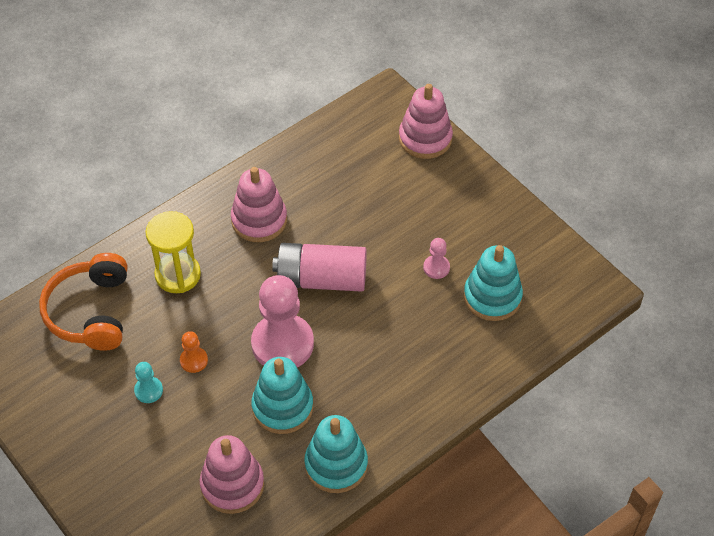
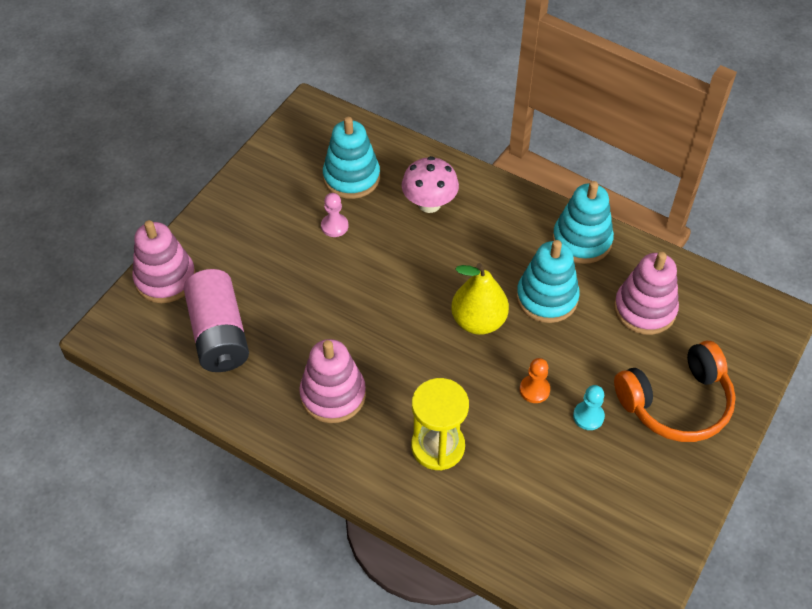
camera: 110 degrees left, 0 degrees up
(90, 312) = (524, 515): orange headphones -> orange headphones (676, 403)
(282, 344) = (478, 321): pink pawn -> yellow pear
(321, 279) = (387, 314): pink battery -> pink battery (219, 334)
(434, 350) = (429, 204): none -> pink mushroom

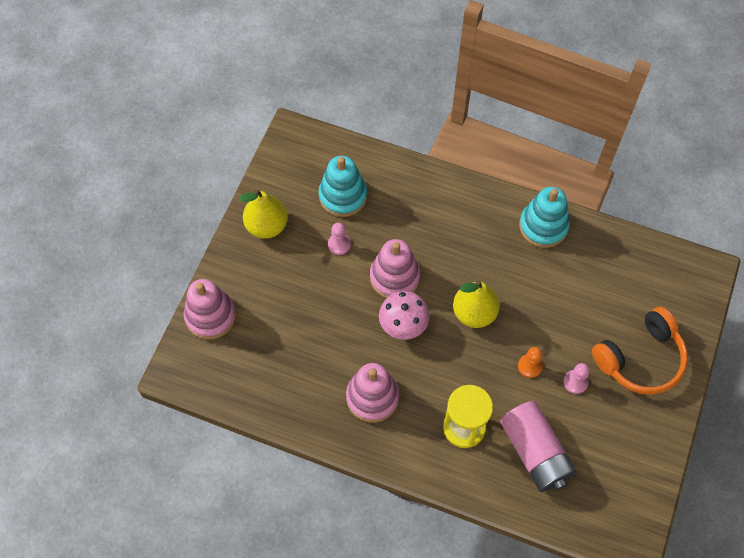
camera: 10 degrees left, 10 degrees up
(219, 334) = (268, 359): pink battery -> pink battery (535, 452)
(256, 196) = (267, 226): none -> yellow pear
(429, 204) = (413, 211): pink mushroom -> pink mushroom (403, 325)
(547, 298) = (524, 283): turquoise stacking toy -> none
(588, 416) = (575, 382): turquoise pawn -> pink pawn
(644, 309) = (603, 281): pink stacking toy -> pink stacking toy (394, 277)

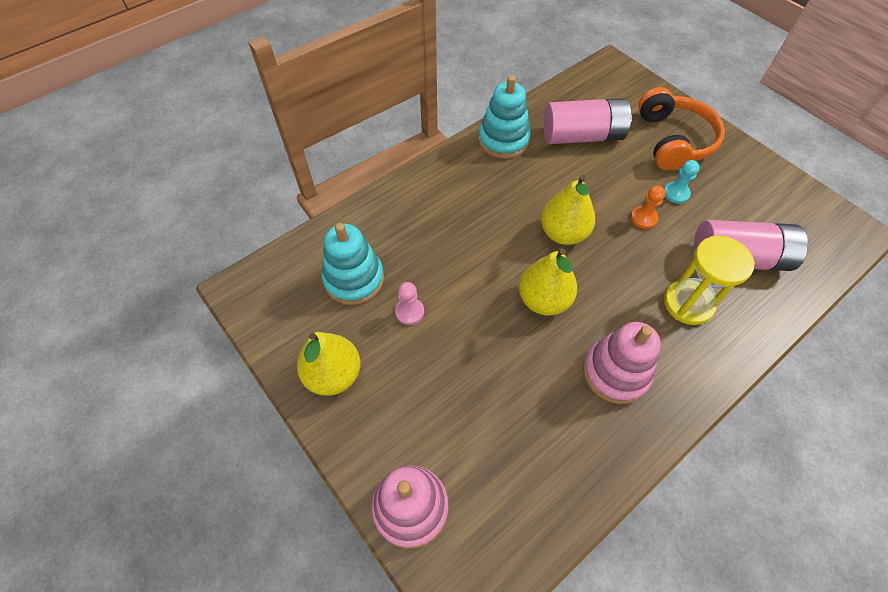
camera: 60 degrees left, 5 degrees down
(394, 277) = (482, 280): pink stacking toy -> none
(403, 325) = (543, 300): pink mushroom -> yellow pear
(575, 382) = (676, 193): pink pawn -> turquoise pawn
(592, 284) = (582, 136): none -> pink battery

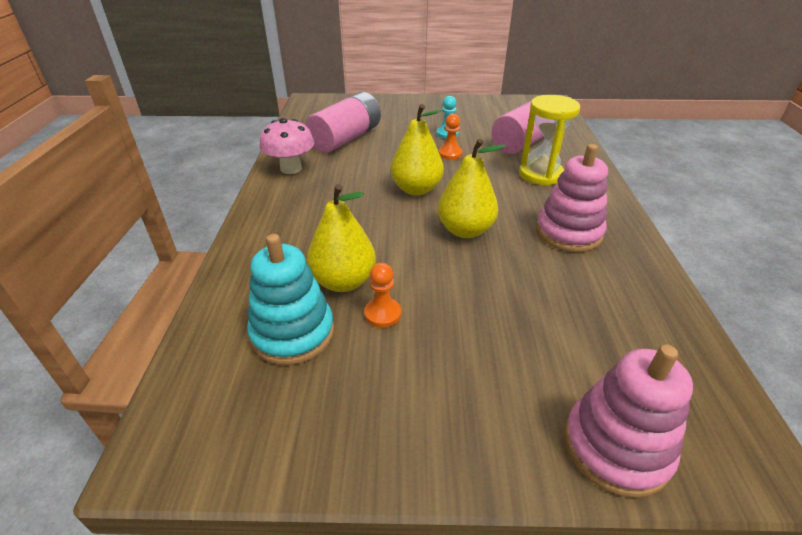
camera: 50 degrees left, 20 degrees down
(333, 374) = (389, 422): yellow pear -> yellow pear (343, 281)
(409, 312) = (382, 314): pink pawn -> orange pawn
(503, 140) = (291, 168): turquoise stacking toy -> pink mushroom
(673, 140) = (405, 113): orange headphones -> none

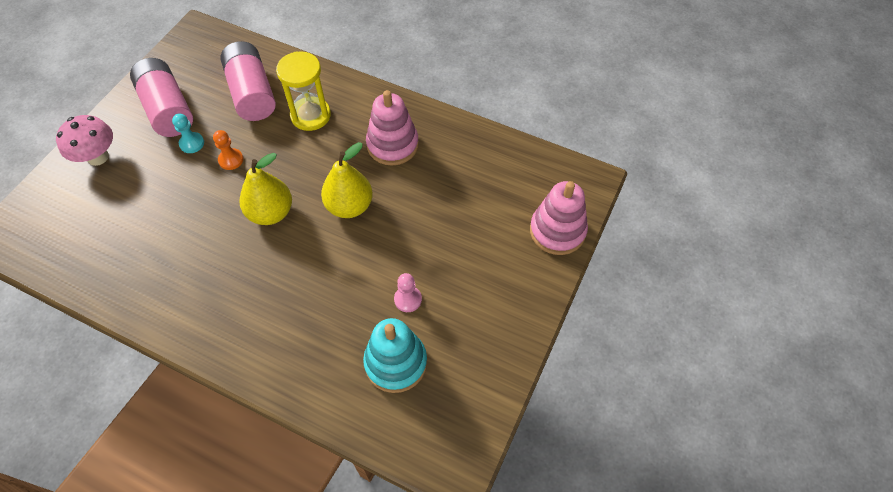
camera: 65 degrees left, 20 degrees up
(291, 168) = (158, 302): pink mushroom -> pink mushroom (98, 157)
(343, 281) = (360, 312): yellow pear -> none
(346, 138) = (132, 232): pink battery -> pink battery (168, 109)
(382, 314) = (408, 299): orange pawn -> pink pawn

